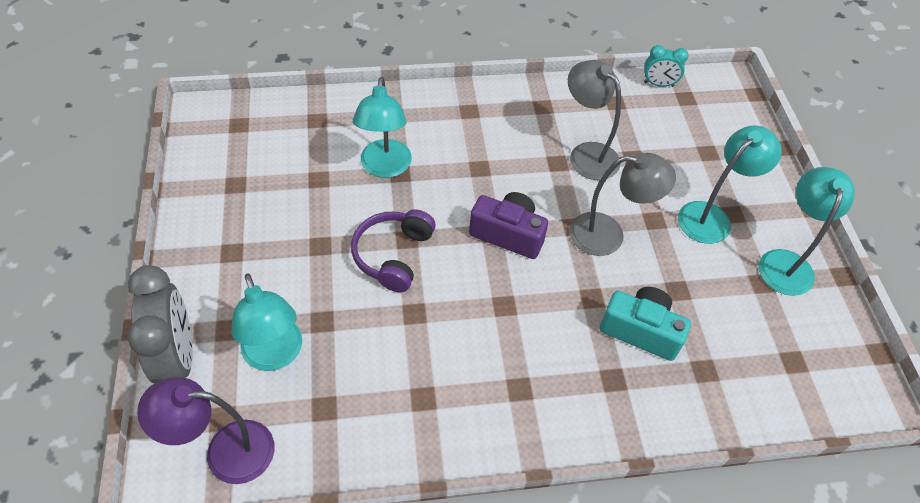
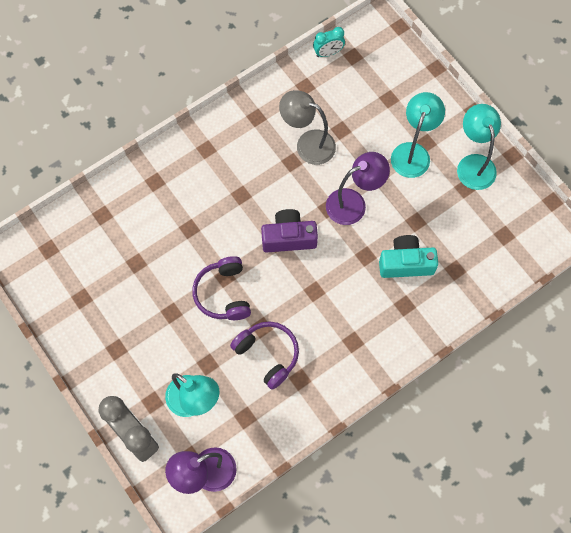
camera: 25 degrees left, 15 degrees up
(385, 167) = (176, 229): turquoise lamp -> none
(401, 348) = (267, 354): none -> purple headphones
(608, 235) = (353, 203): grey lamp -> purple lamp

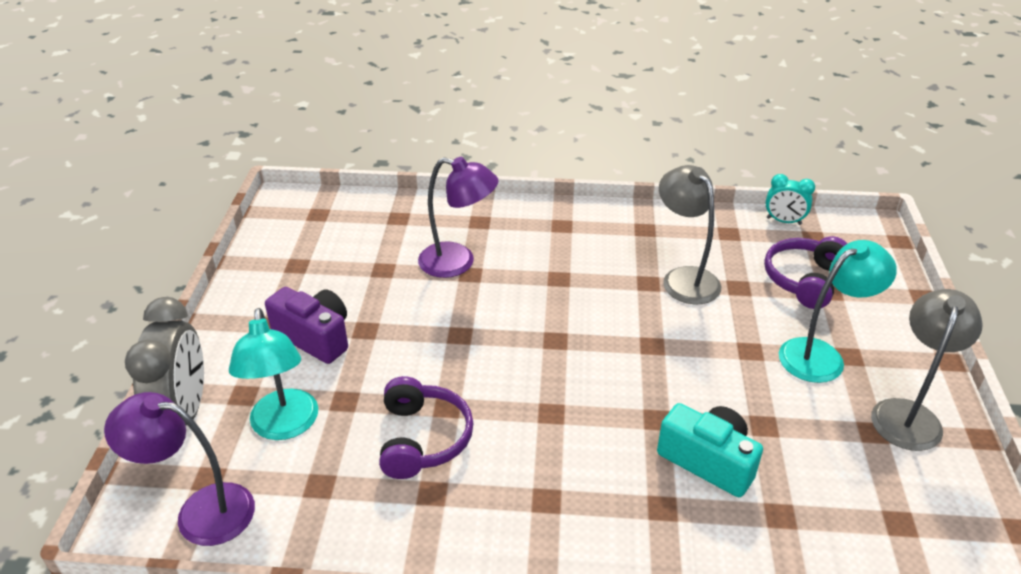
camera: 40 degrees right, 30 degrees down
(223, 294) = (440, 348): purple headphones -> purple headphones (804, 280)
(289, 237) = (574, 344): purple camera -> purple camera (315, 337)
(353, 203) = (691, 359): purple lamp -> purple lamp (458, 262)
(473, 164) = (908, 414): turquoise lamp -> grey lamp

